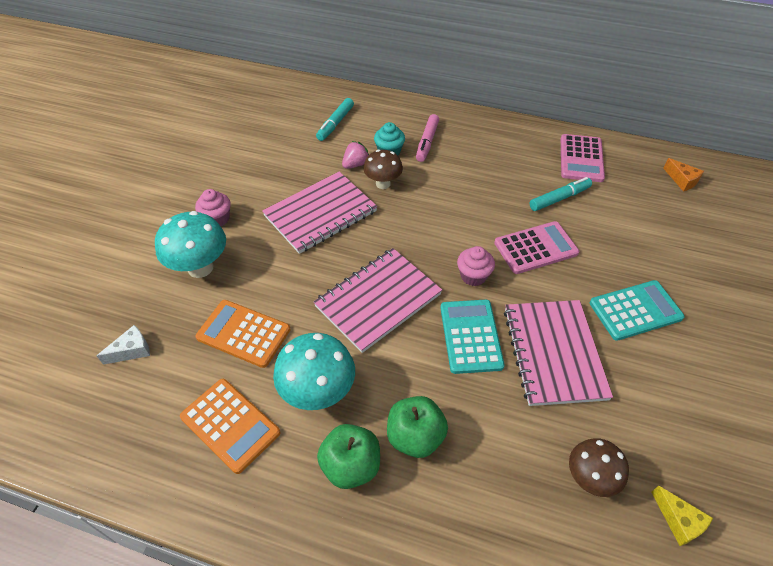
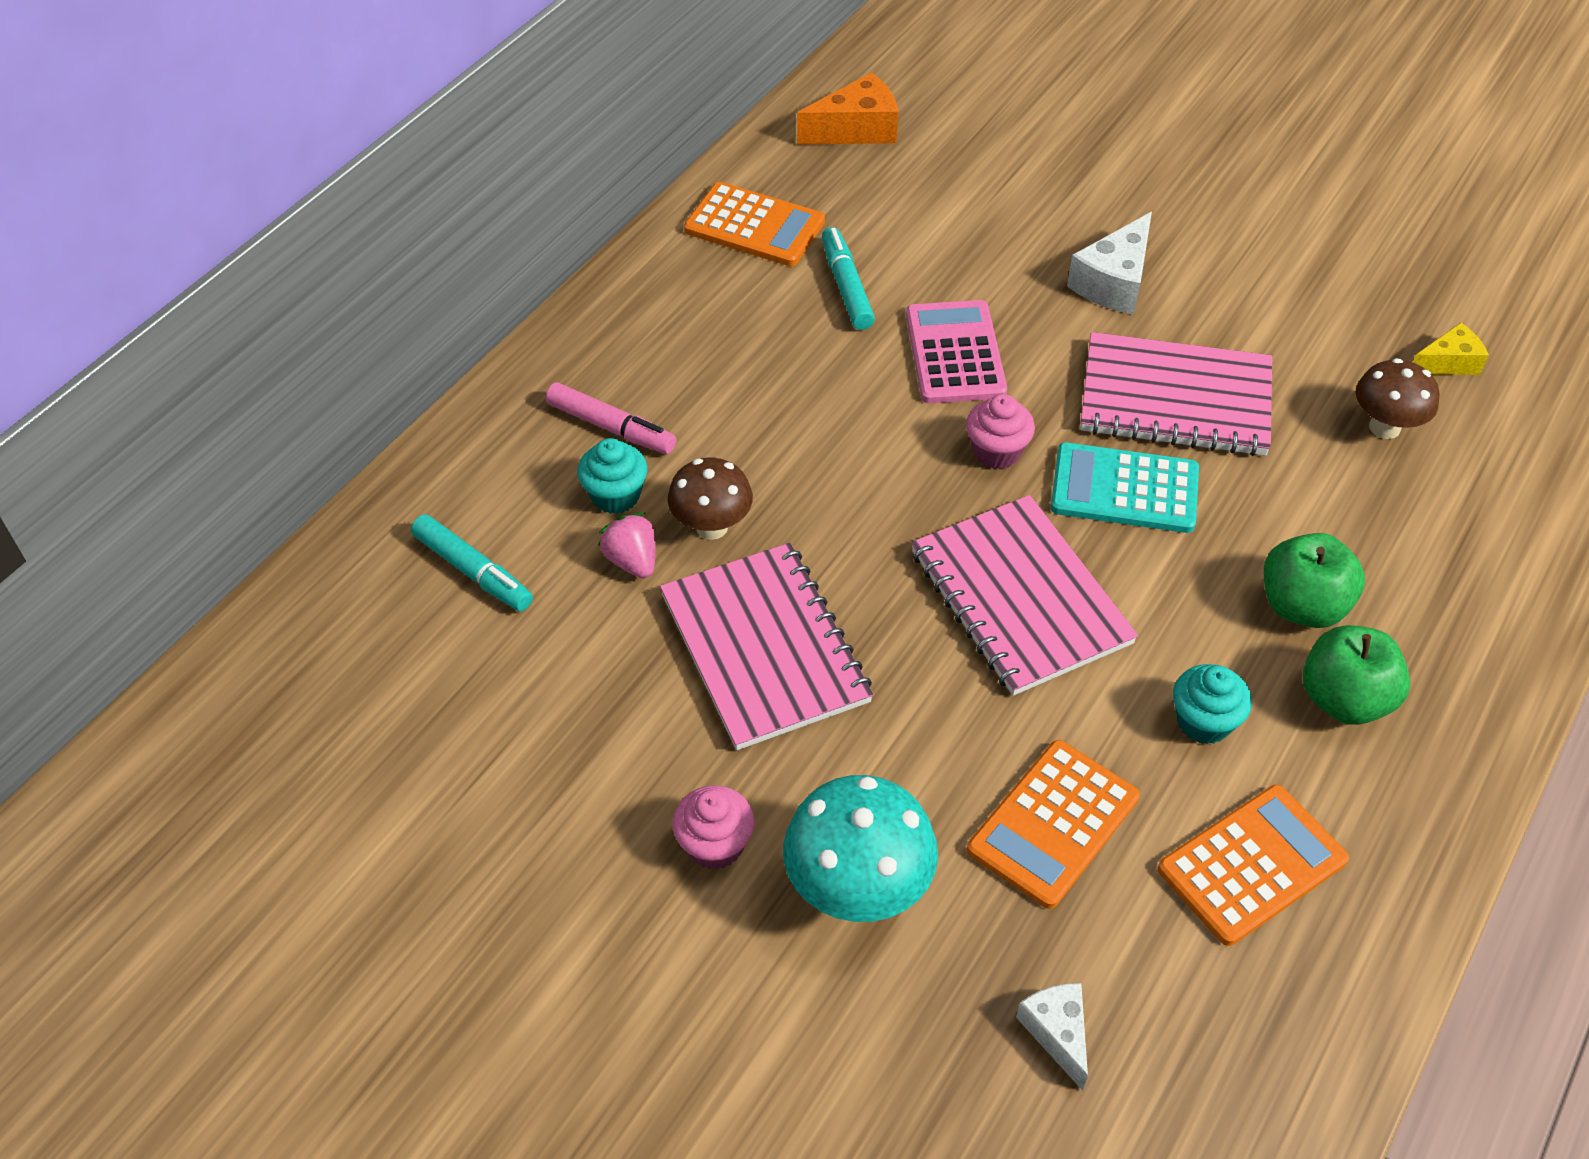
camera: 75 degrees left, 0 degrees up
(318, 392) = (1203, 722): turquoise mushroom -> turquoise cupcake
(581, 158) = (754, 226): pink calculator -> orange calculator
(635, 310) = (1114, 282): turquoise calculator -> white cheese
(682, 180) = (856, 129): orange cheese -> orange cheese, size x1.57

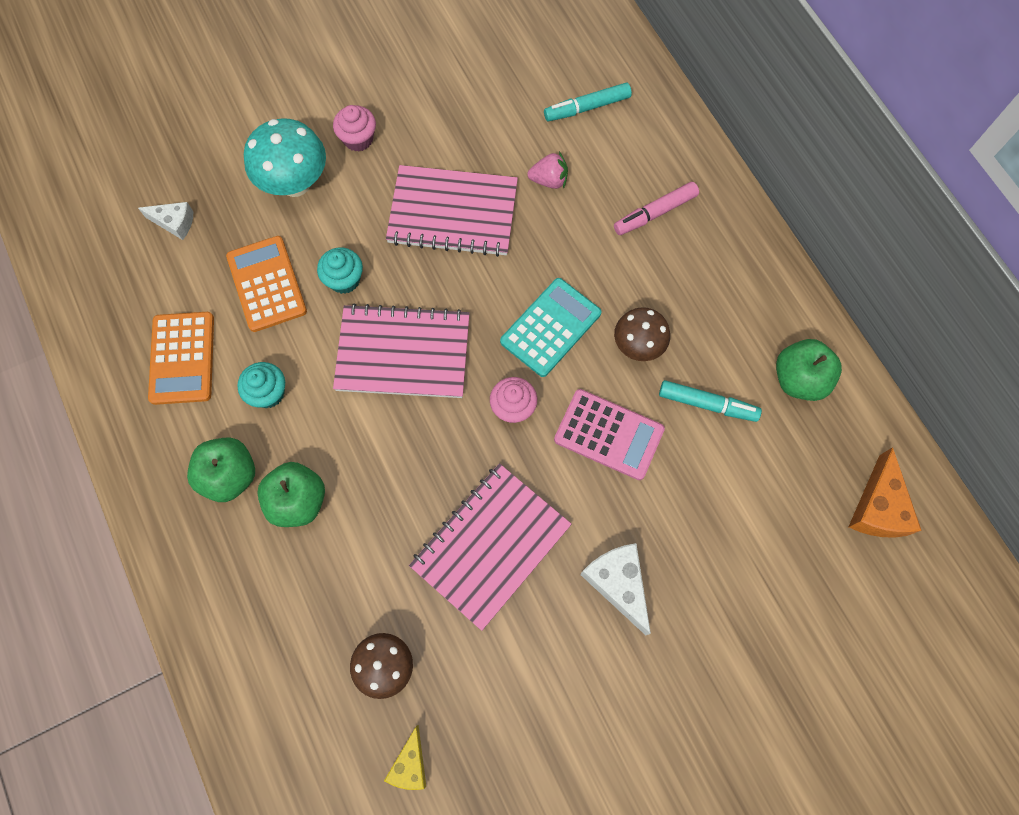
camera: 120 degrees right, 20 degrees up
(615, 495) = (601, 192): turquoise cupcake -> turquoise cupcake (344, 280)
(712, 527) = (549, 228): brown mushroom -> brown mushroom (638, 346)
(754, 226) = (799, 379): orange calculator -> green apple
(1124, 489) = (440, 462): turquoise calculator -> turquoise calculator (551, 327)

